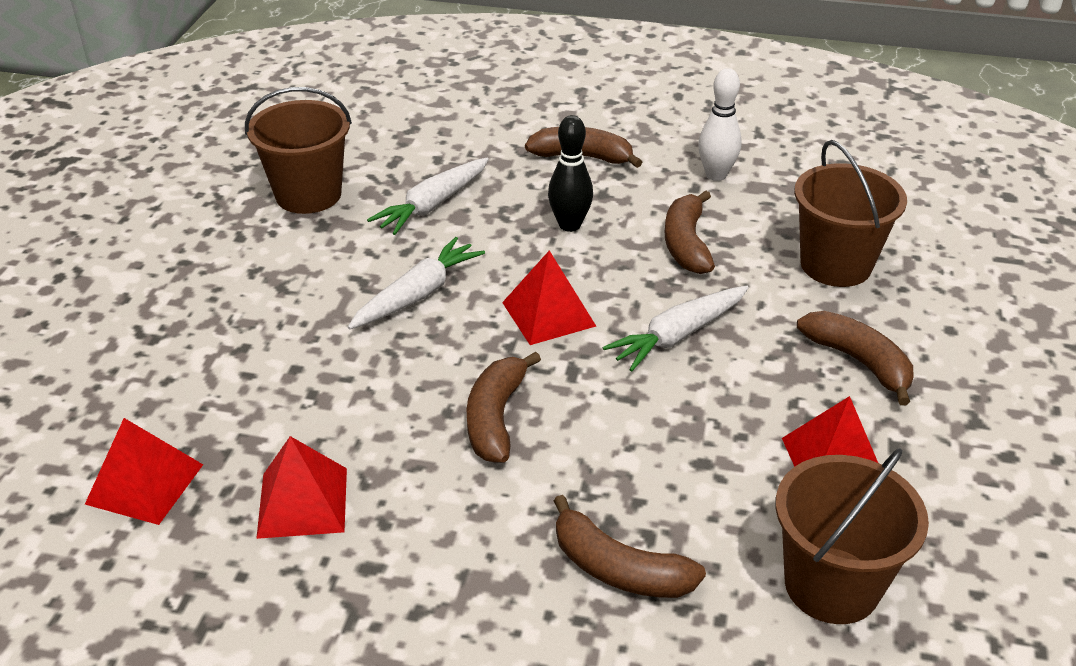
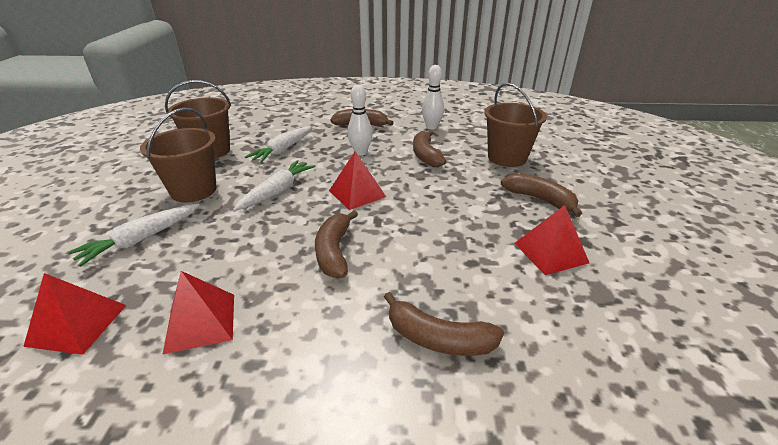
camera: 10 degrees left, 5 degrees down
(569, 225) = (360, 152): black bowling pin -> white bowling pin
(678, 335) = (435, 197): white carrot -> white carrot (141, 239)
(831, 585) = (585, 329): brown bucket -> brown bucket (193, 190)

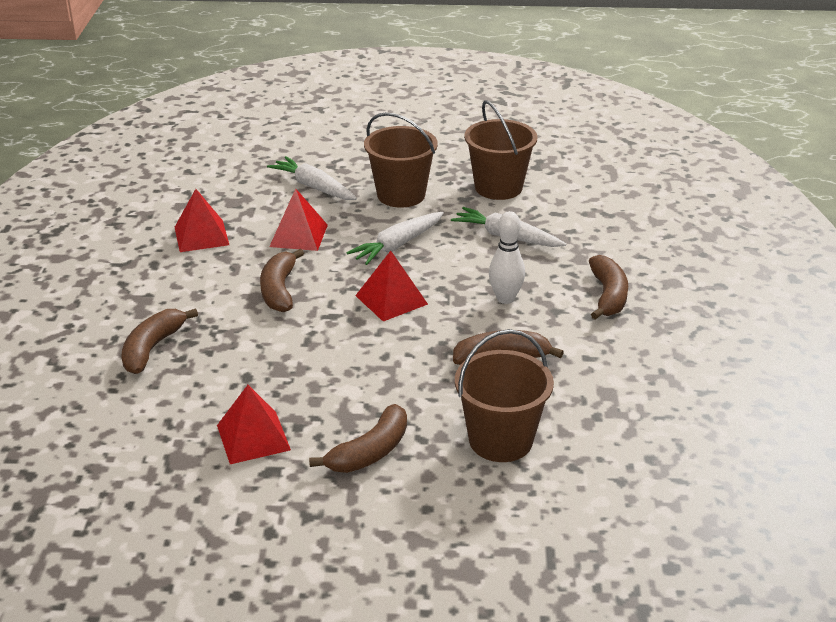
camera: 90 degrees right, 0 degrees up
(77, 325) = (212, 188): red pyramid -> red pyramid (298, 235)
(277, 191) = (397, 245): white carrot -> white carrot turned 105 degrees clockwise
(334, 251) = (279, 290): brown banana -> brown banana turned 90 degrees counterclockwise
(431, 127) = (615, 368): white bowling pin -> none

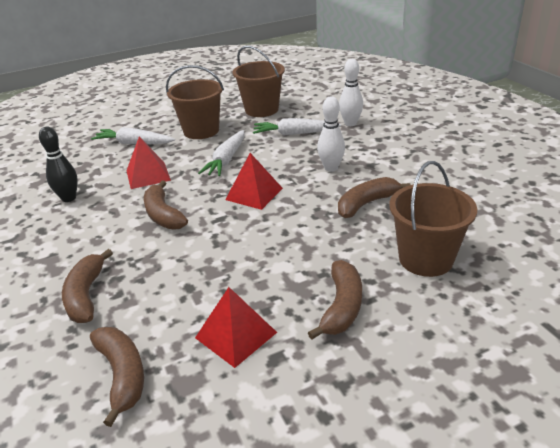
camera: 25 degrees left, 0 degrees up
(201, 236) = (69, 198): red pyramid -> black bowling pin
(589, 245) = (350, 123): none -> white bowling pin
(608, 296) = (392, 146): brown banana -> brown banana (122, 375)

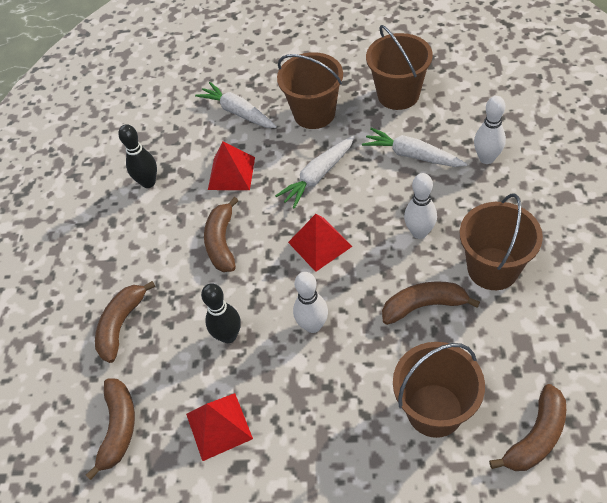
camera: 30 degrees right, 20 degrees up
(206, 270) = (228, 336): none -> black bowling pin
(282, 240) = (313, 325): none -> white bowling pin
(342, 307) = (322, 435): brown banana -> brown banana (536, 437)
(401, 172) = (492, 268): none -> brown bucket

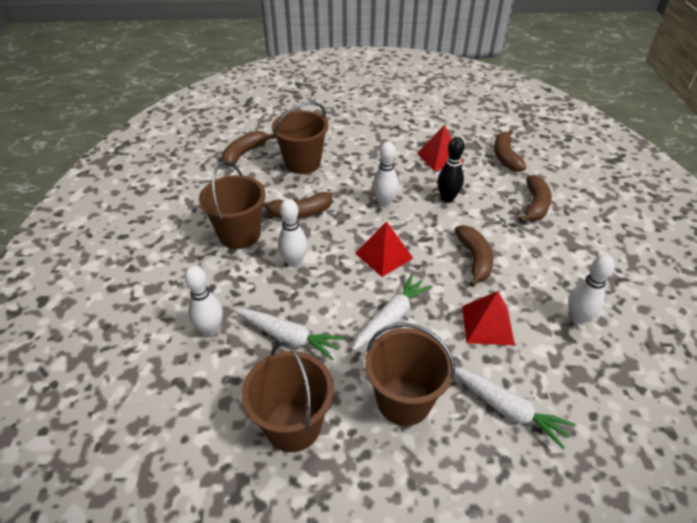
camera: 170 degrees right, 10 degrees down
(148, 182) = (577, 318): black bowling pin -> white bowling pin

